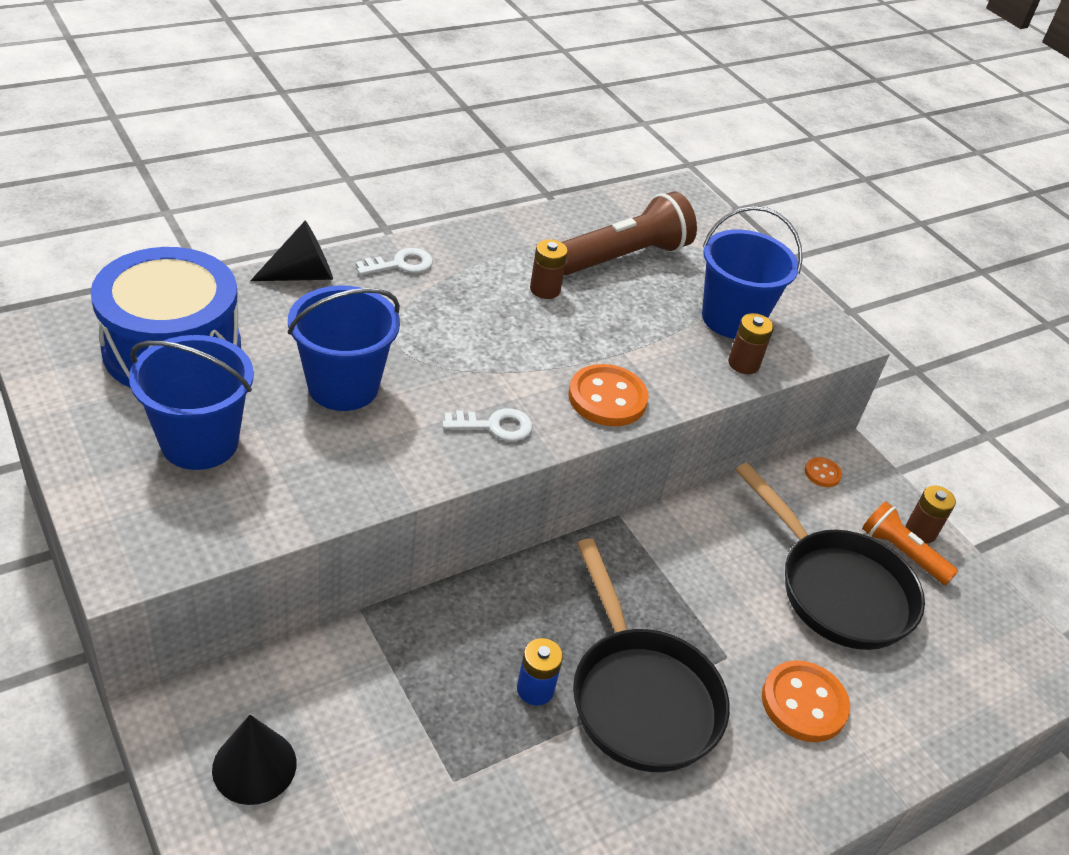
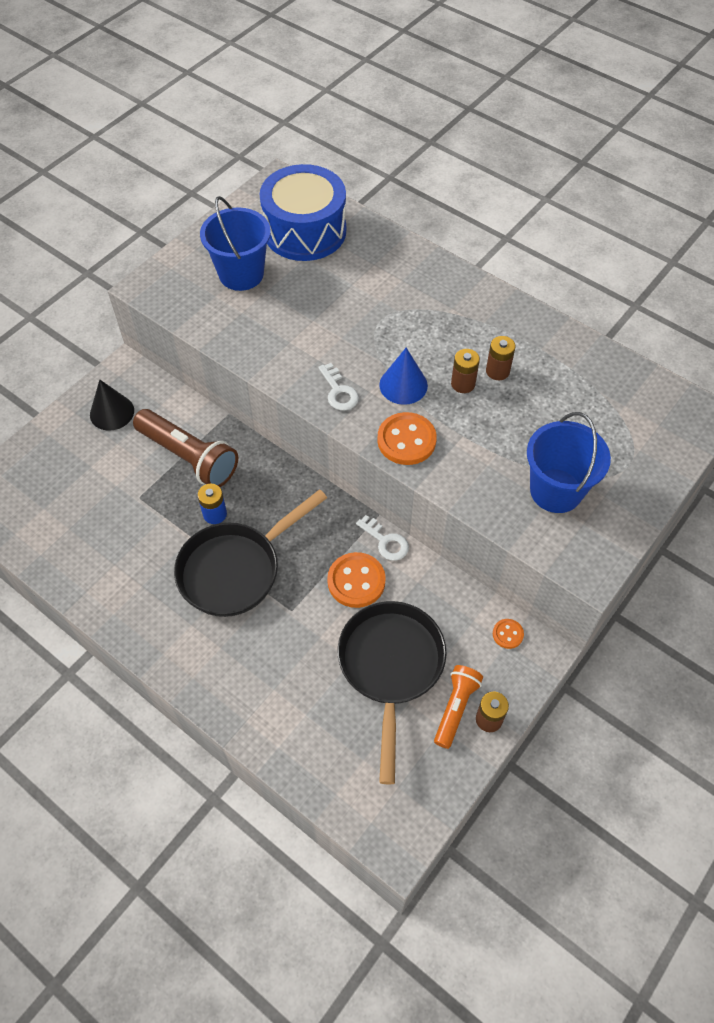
camera: 75 degrees right, 15 degrees up
(302, 275) = (411, 252): black cone -> none
(343, 386) = (324, 311): blue bucket -> none
(401, 264) = (461, 290): white key -> white key (386, 541)
(519, 367) = (403, 385): none -> blue cone
(622, 257) = (576, 403): brown flashlight -> brown flashlight (188, 457)
(743, 364) = (505, 511): brown battery -> brown battery (463, 384)
(804, 703) = (276, 665): orange button -> orange button (356, 581)
(837, 589) = (390, 667): black pan -> black pan turned 150 degrees clockwise

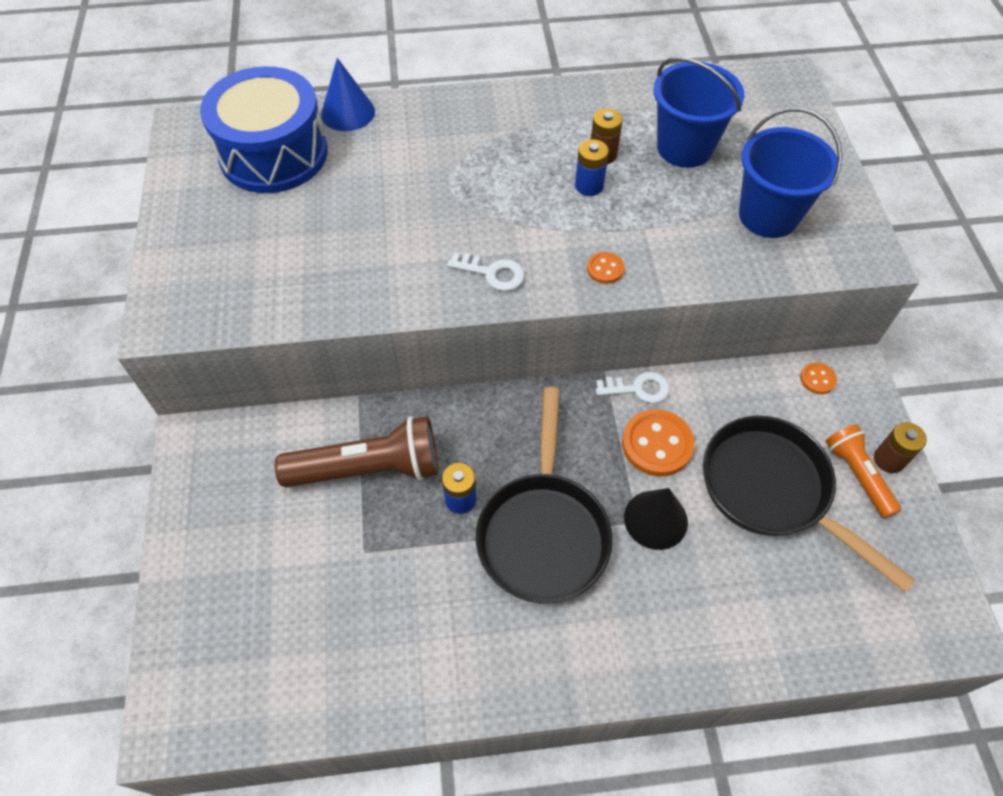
camera: 45 degrees left, 0 degrees up
(112, 412) = (230, 494): black cone -> black cone (655, 519)
(241, 274) = (256, 236): blue bucket -> blue bucket (684, 148)
(403, 385) = (541, 224): blue cone -> blue cone (348, 112)
(406, 440) = (605, 269): orange button -> orange button, size x0.51
(463, 384) = (589, 186): brown battery -> blue battery

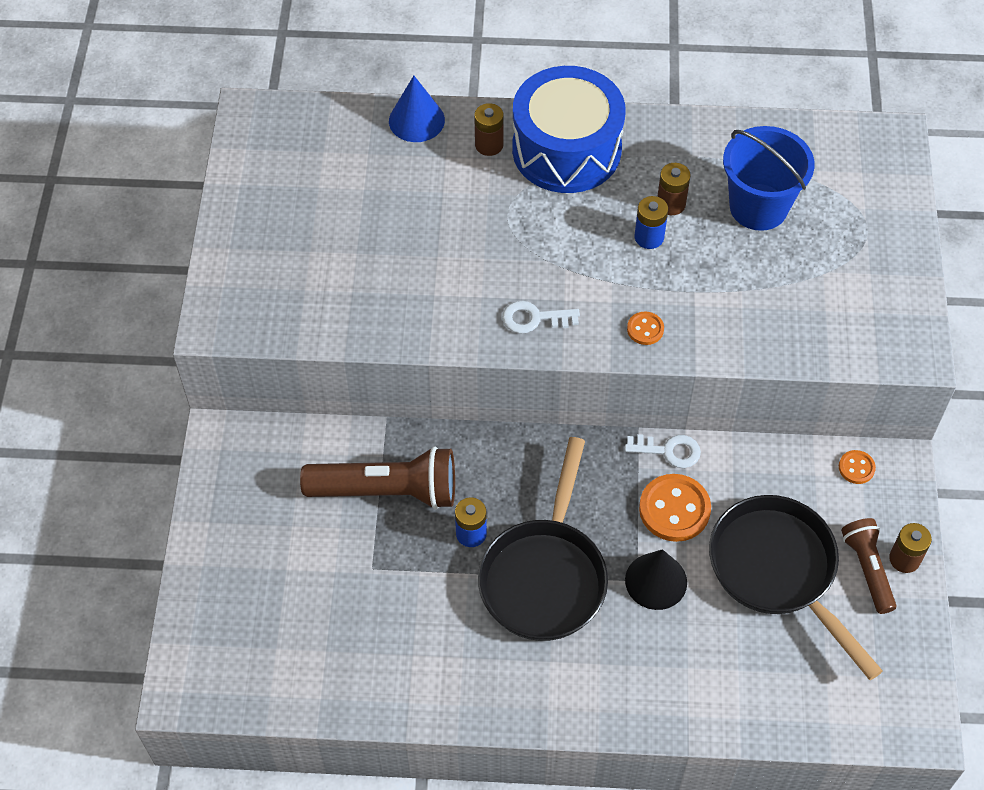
camera: 10 degrees right, 0 degrees up
(273, 154) = (336, 159): blue drum -> blue drum (566, 149)
(420, 125) = (489, 145): none -> brown battery
(492, 273) = (534, 318): white key -> white key turned 150 degrees clockwise
(768, 215) = (824, 295): blue bucket -> none
(857, 475) = (867, 569): orange flashlight -> brown flashlight

